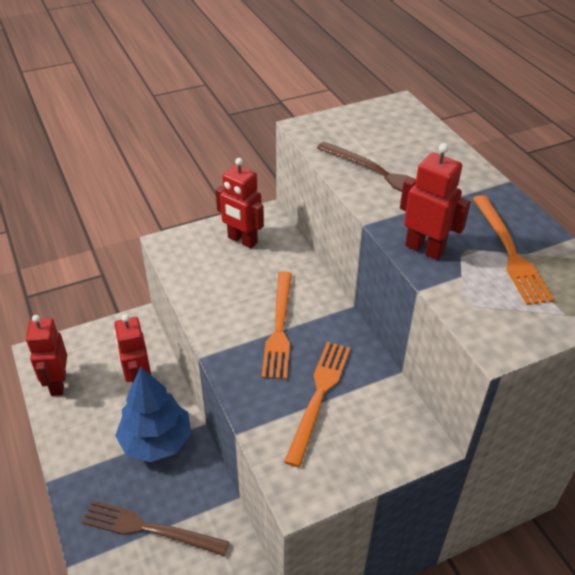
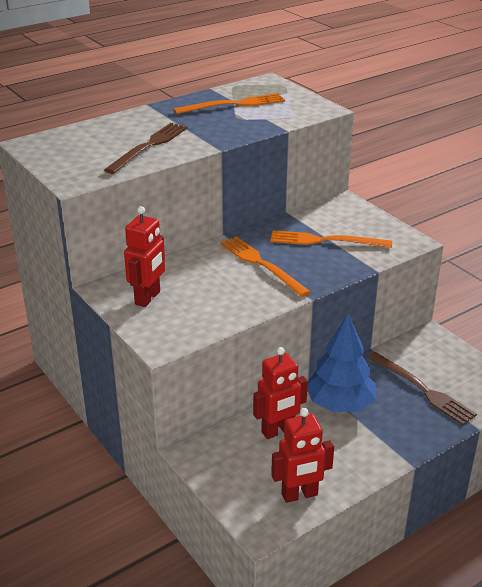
camera: 100 degrees left, 10 degrees down
(149, 529) = (422, 389): brown fork -> brown fork turned 45 degrees counterclockwise
(279, 327) = (261, 264): orange fork -> orange fork turned 120 degrees counterclockwise
(424, 249) = (242, 129): red robot -> none

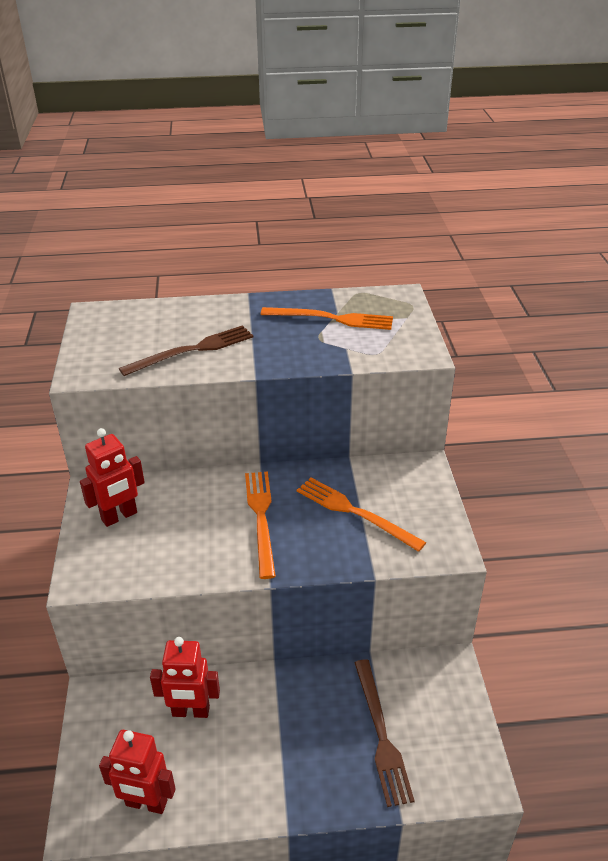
camera: 30 degrees right, 5 degrees up
(339, 404) = (278, 709): blue tree -> none

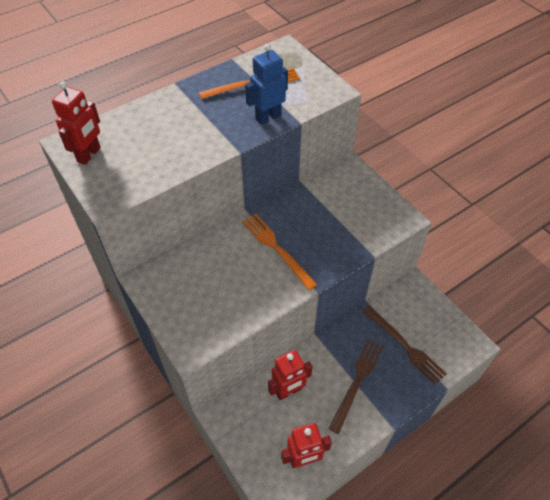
camera: 30 degrees left, 15 degrees up
(119, 516) = (180, 291): red robot -> red robot (89, 155)
(192, 350) = (175, 147): brown fork -> brown fork (357, 381)
(318, 355) = (268, 117): none -> blue robot
(355, 512) = (331, 218): orange fork -> none

